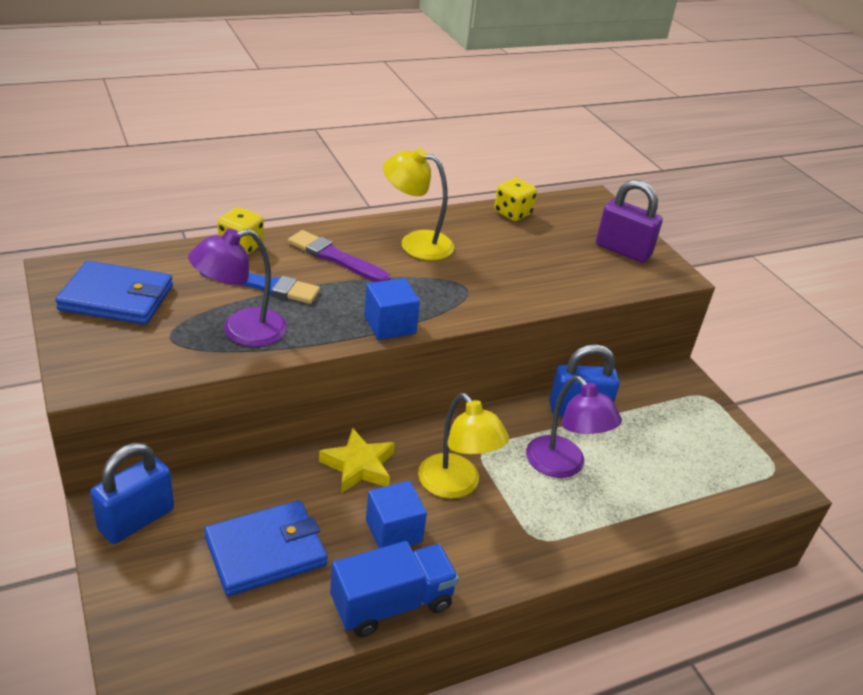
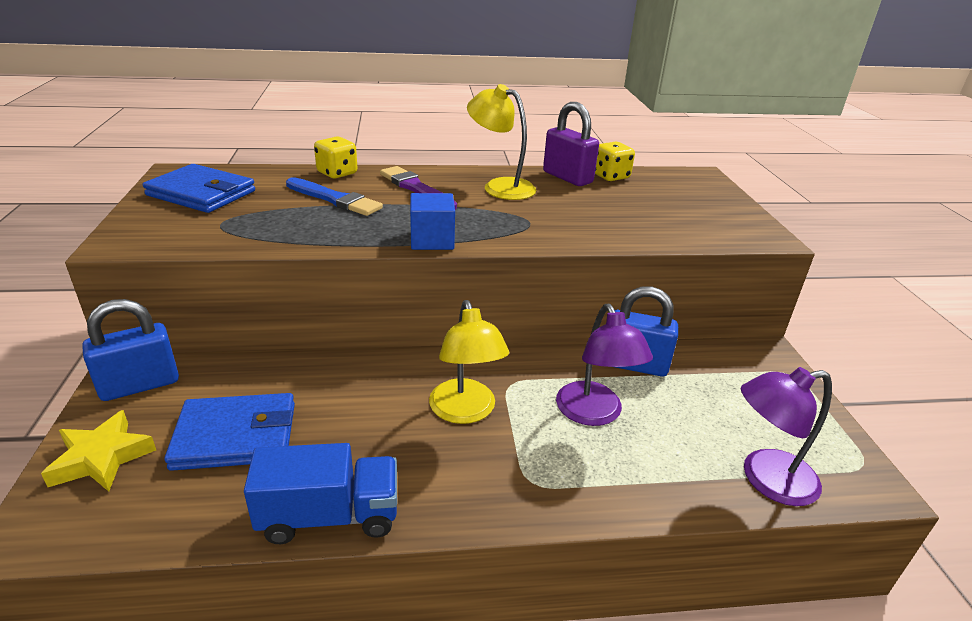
camera: 20 degrees right, 5 degrees down
(241, 331) = (287, 227): purple lamp -> purple lamp (766, 479)
(359, 466) = (375, 377): yellow star -> yellow star (102, 458)
(393, 531) = (375, 442): blue cube -> none
(623, 250) = (715, 213): purple padlock -> purple padlock (567, 177)

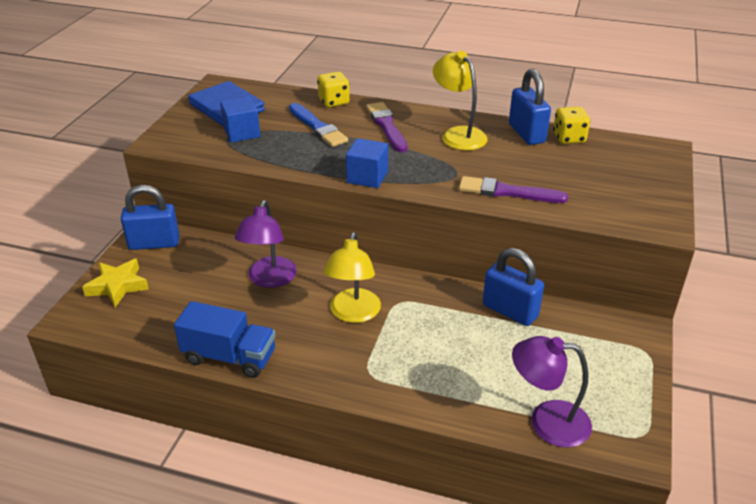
camera: 25 degrees right, 5 degrees up
(236, 436) = (197, 292): blue wallet -> none
(238, 217) = (242, 133): none -> blue cube
(567, 177) = (526, 133): purple padlock -> blue padlock
(594, 414) = (448, 340): purple lamp -> purple lamp (269, 279)
(597, 231) = (507, 192): none -> purple brush

